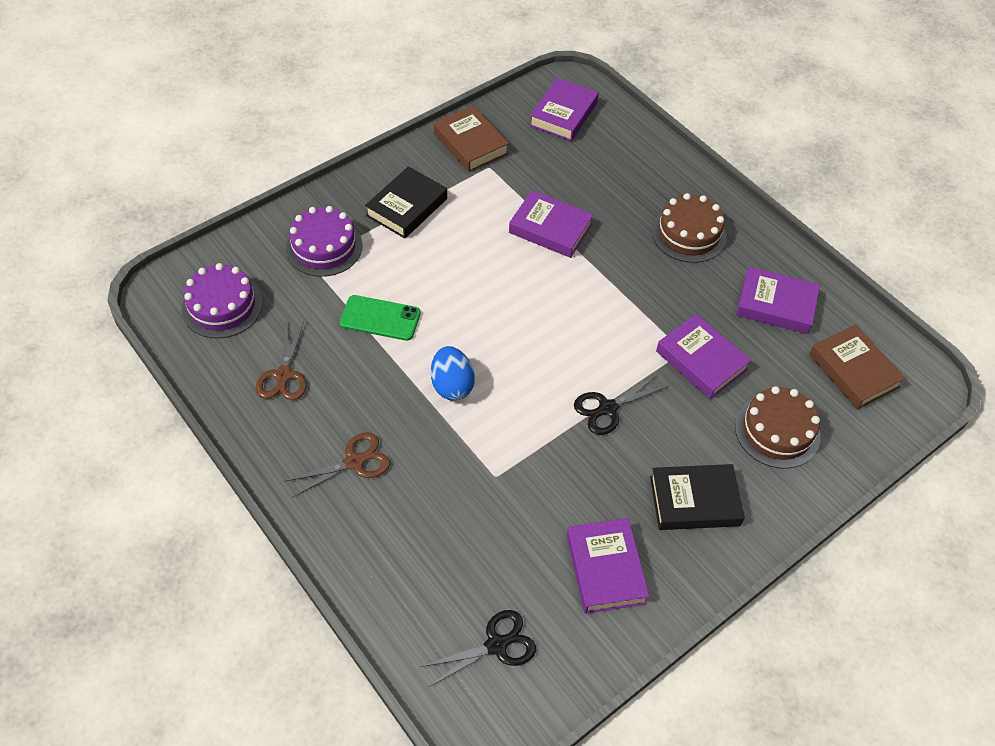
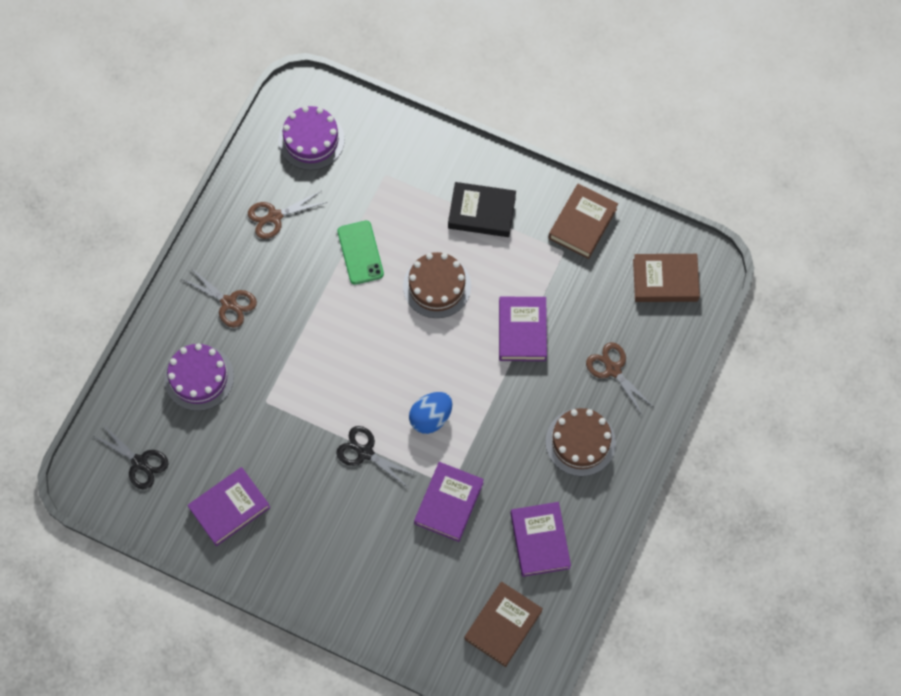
camera: 65 degrees right, 15 degrees up
(324, 247) = (406, 175): purple cake -> purple cake (199, 377)
(452, 385) = (327, 334): blue egg -> blue egg (431, 417)
(563, 114) = (665, 280): purple book -> brown book
(629, 182) = (613, 369): none -> brown scissors
(694, 501) = (315, 547): black book -> none
(777, 431) = (410, 585): brown cake -> brown cake (437, 286)

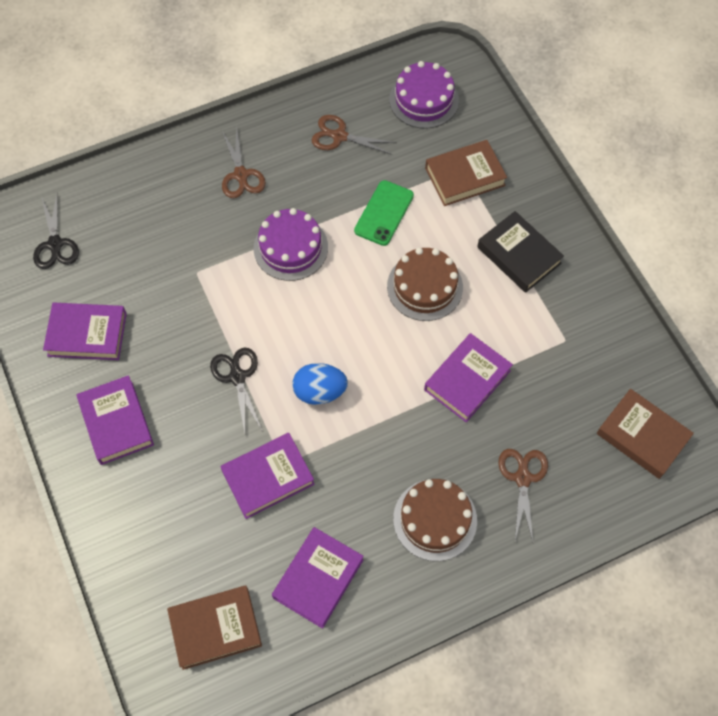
camera: 40 degrees right, 5 degrees down
(199, 377) = (163, 214): purple cake -> purple cake (290, 248)
(311, 551) = (116, 422): none -> purple book
(582, 223) = (604, 329): brown book -> brown book (465, 176)

